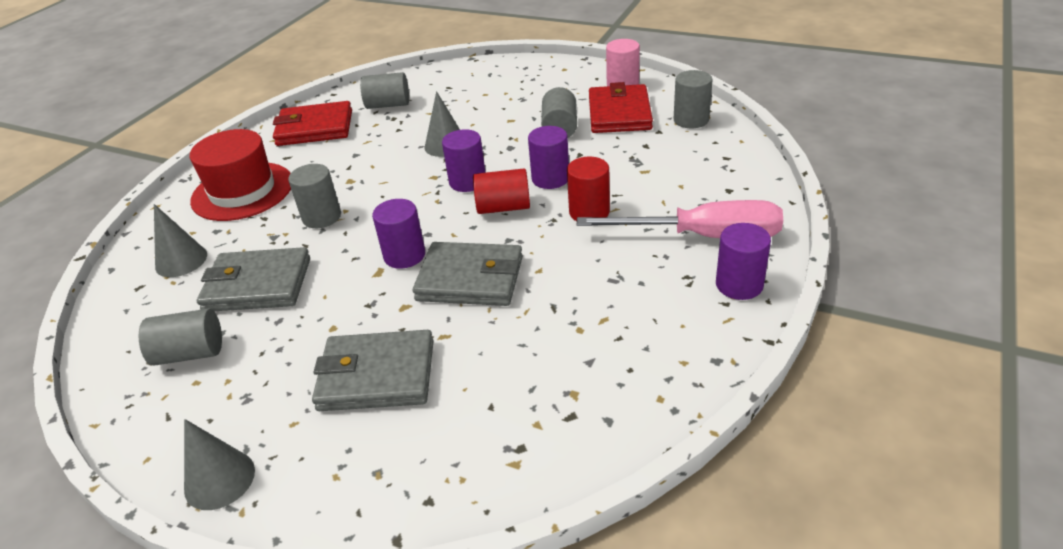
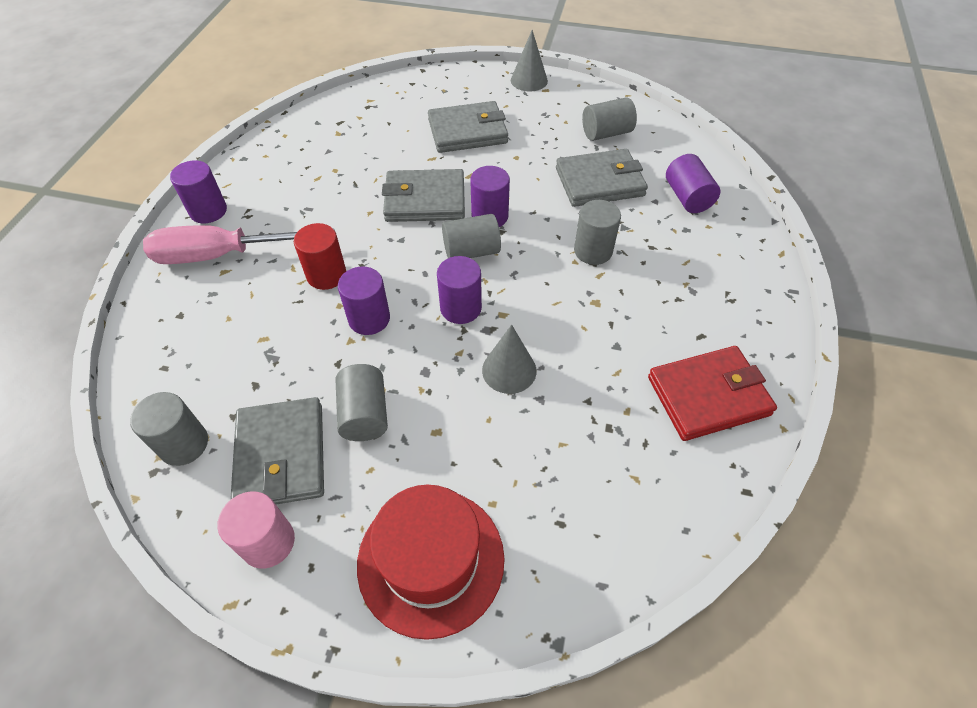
camera: 165 degrees right, 15 degrees up
(181, 260) = (687, 197): grey cone -> purple cylinder
(242, 191) = (705, 278): red hat -> red hat (431, 560)
(388, 105) = (635, 461): grey cylinder -> grey cylinder (471, 251)
(503, 207) = (413, 275): red cylinder -> none
(619, 113) = (281, 455): red wallet -> grey wallet

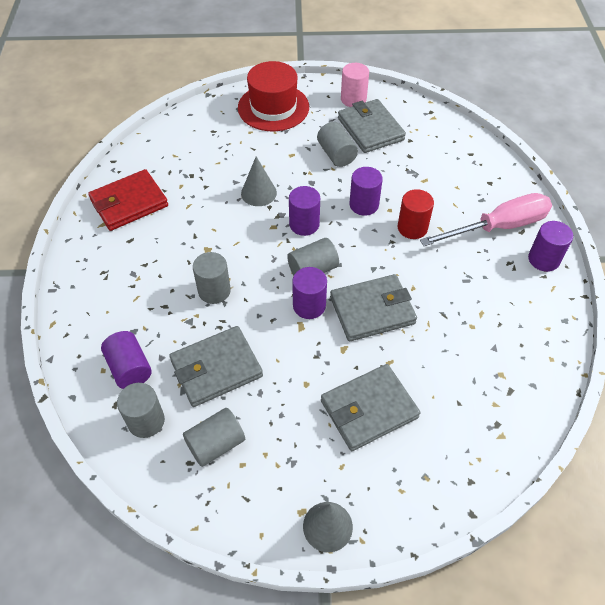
camera: 165 degrees right, 0 degrees up
(184, 444) = (425, 124): grey cylinder -> grey cylinder (146, 421)

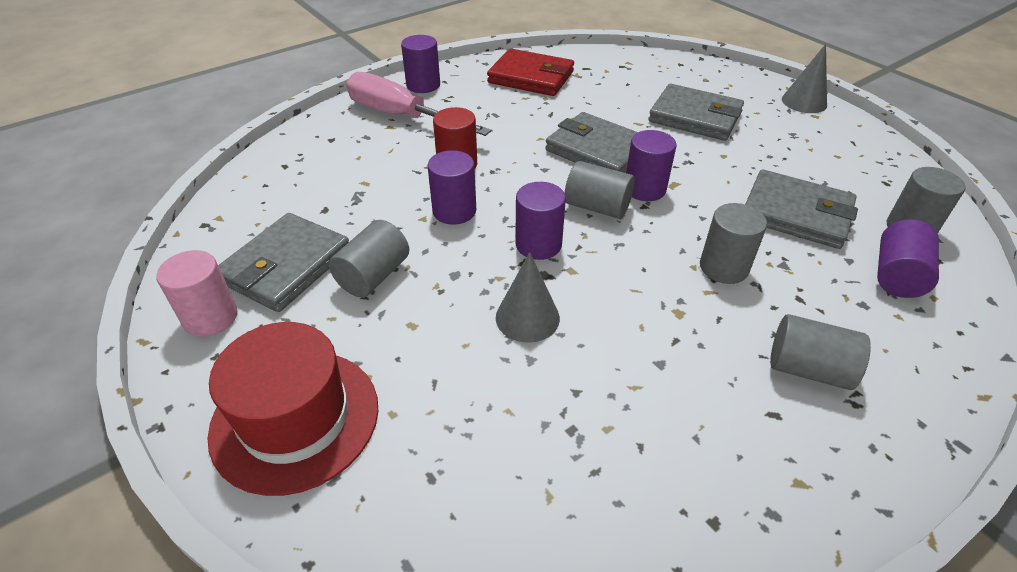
camera: 125 degrees left, 10 degrees down
(129, 203) = (720, 478): red wallet -> red wallet (531, 77)
(216, 444) = (850, 176): grey cylinder -> grey cylinder (808, 369)

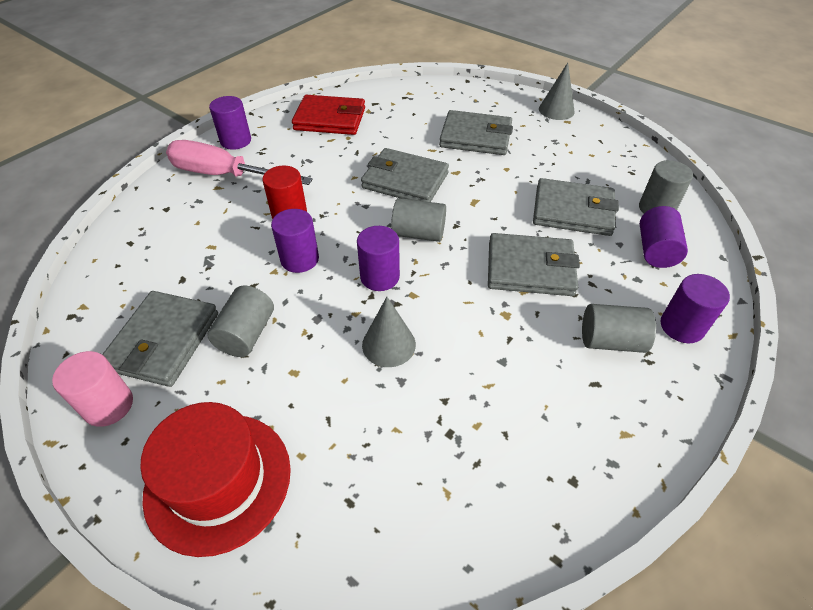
camera: 15 degrees left, 5 degrees up
(644, 189) = (452, 210): purple cylinder -> purple cylinder (681, 326)
(723, 267) = (530, 268): grey cylinder -> grey wallet

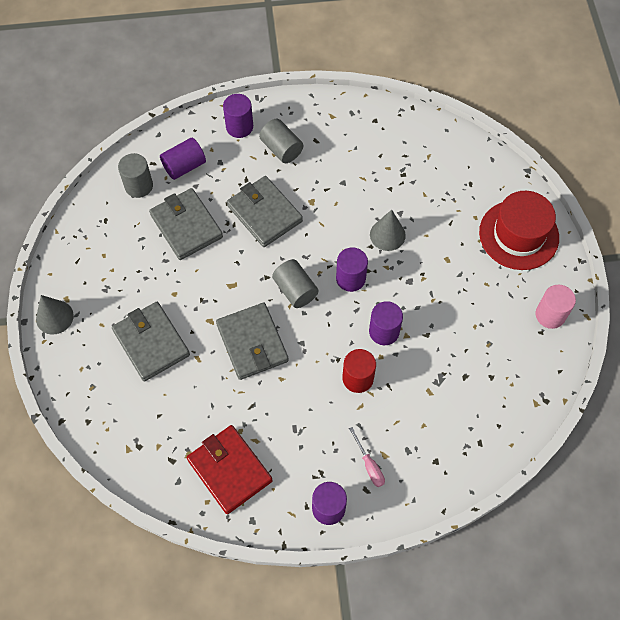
camera: 135 degrees left, 15 degrees up
(163, 341) = (502, 335): grey wallet -> none
(225, 175) = (369, 465): pink screwdriver -> pink screwdriver, size x0.44
(246, 334) = (454, 302): grey cylinder -> none

